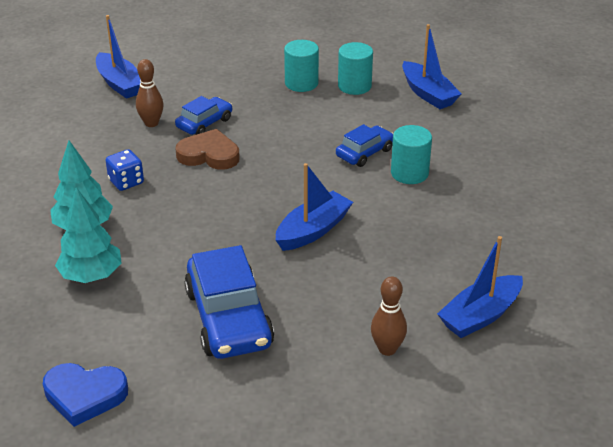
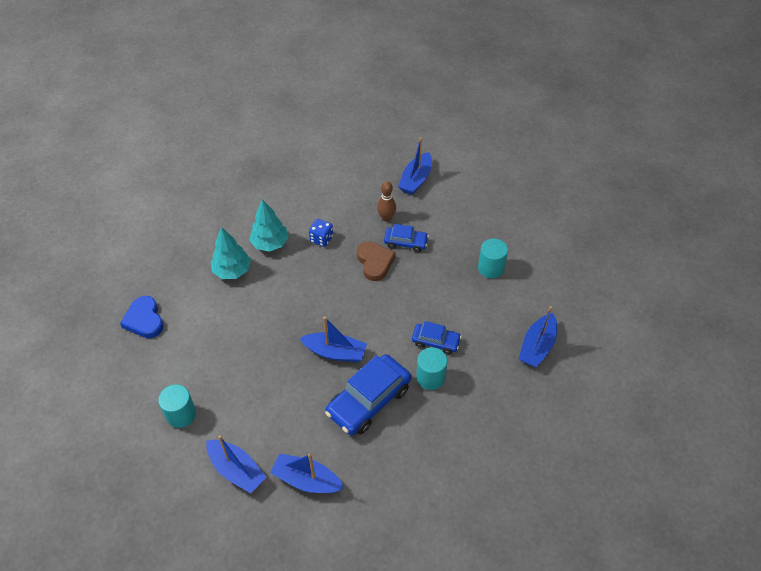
camera: 60 degrees right, 15 degrees up
(229, 318) = (233, 350): blue car -> blue car (369, 401)
(354, 86) = (511, 299): turquoise cylinder -> turquoise cylinder (181, 414)
(387, 349) = (249, 441): brown bowling pin -> none
(423, 375) = (236, 470): none -> blue boat

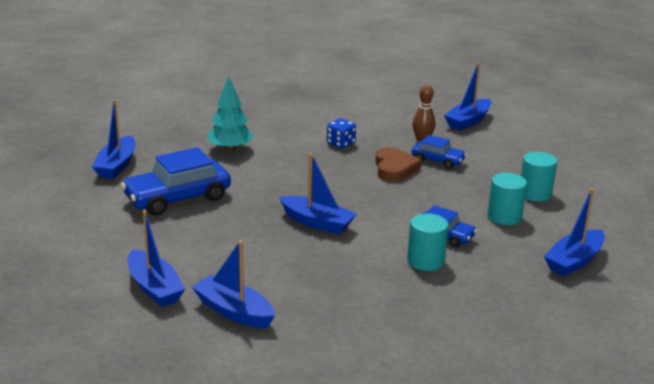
camera: 15 degrees right, 25 degrees down
(144, 320) = (116, 166): blue heart -> blue boat
(181, 414) = (116, 236): turquoise cylinder -> turquoise cylinder (504, 217)
(270, 244) = (281, 138): turquoise tree -> none
(369, 401) = (340, 265): blue car -> blue car (178, 198)

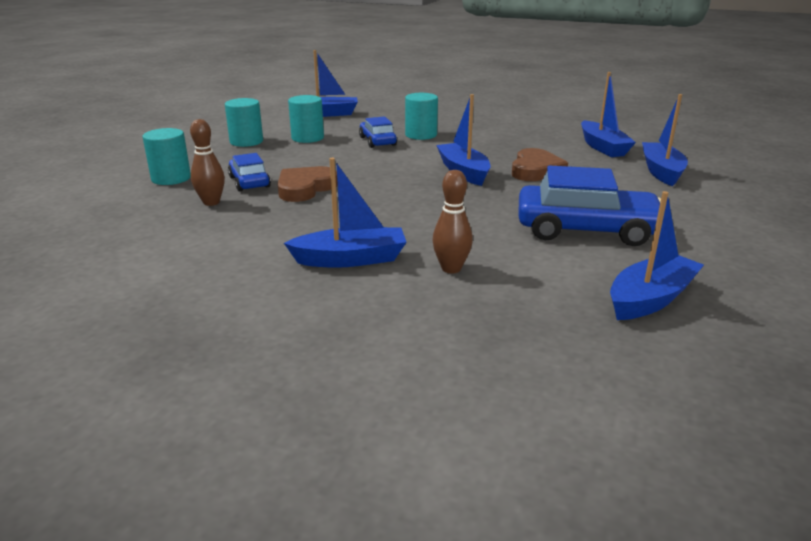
camera: 140 degrees left, 0 degrees up
(230, 149) = (451, 268): turquoise tree -> brown bowling pin
(264, 247) = (535, 170): none -> brown heart
(341, 143) = (301, 228): blue dice -> none
(468, 121) = (107, 205): blue boat -> blue boat (351, 259)
(488, 146) = (171, 178): none -> turquoise cylinder

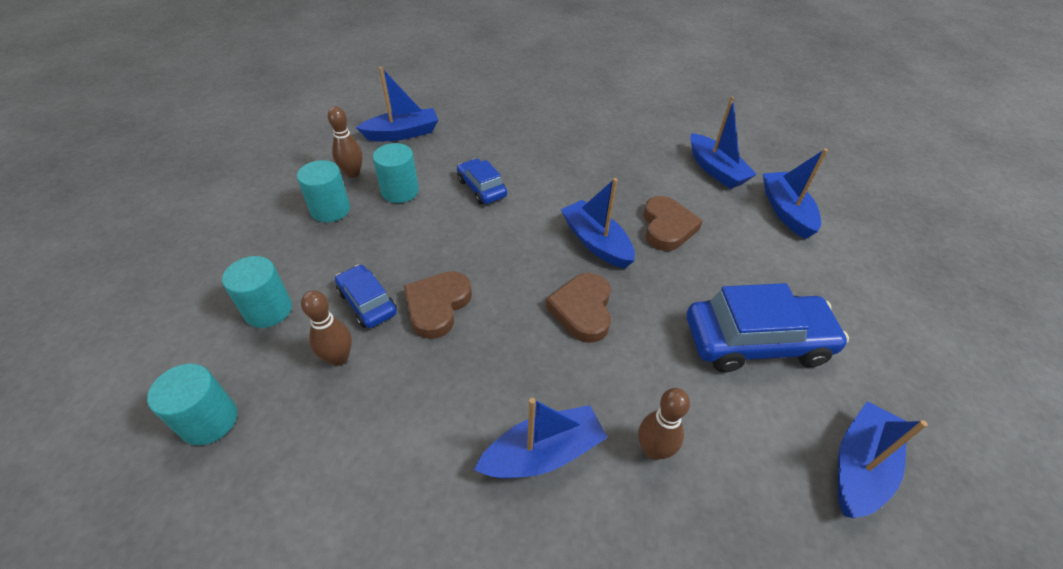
camera: 15 degrees left, 20 degrees up
(274, 128) = (352, 173): none -> brown bowling pin
(421, 135) = (524, 168): turquoise cylinder -> turquoise cylinder (209, 421)
(430, 201) = (582, 310): none -> brown heart

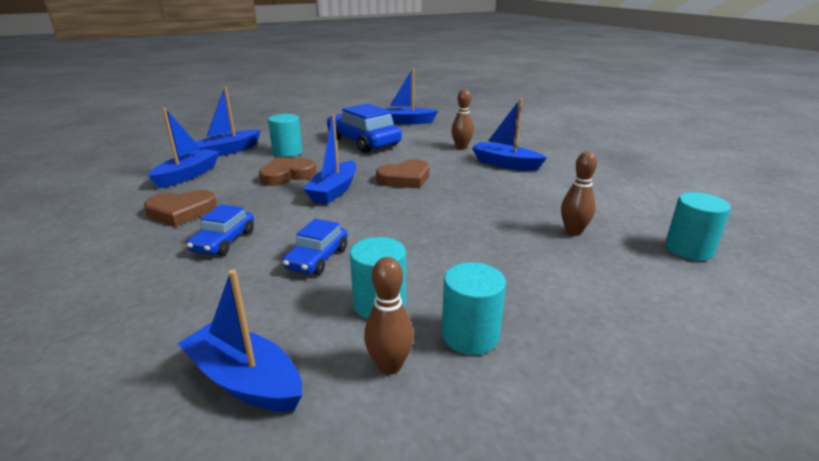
camera: 125 degrees left, 20 degrees down
(268, 310) = (610, 284): turquoise cylinder -> turquoise cylinder (287, 152)
(367, 303) = (523, 245): blue car -> blue car (224, 241)
(437, 306) = (478, 219): brown heart -> brown heart (181, 212)

